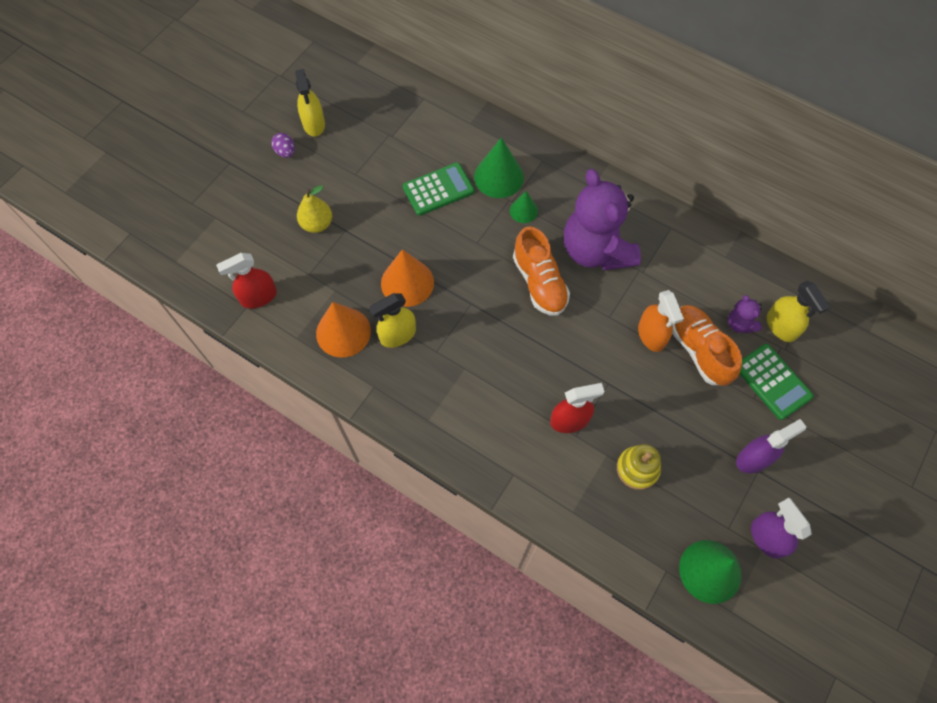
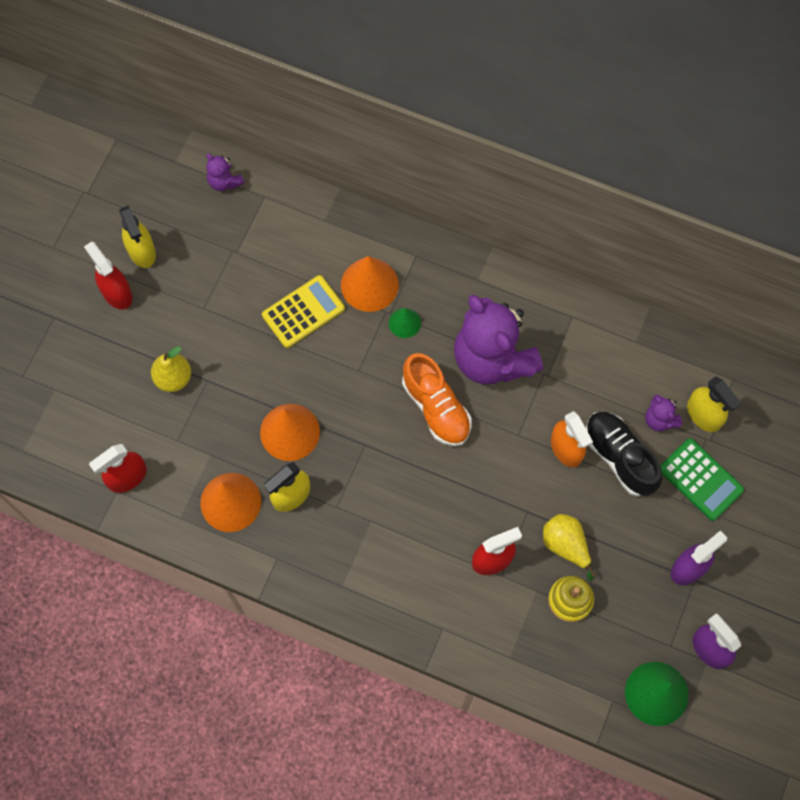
camera: 10 degrees left, 5 degrees up
(285, 152) = (116, 293): purple egg -> red spray bottle
(393, 83) = (224, 181): none -> purple teddy bear
(438, 189) = (303, 312): green calculator -> yellow calculator
(499, 177) = (369, 284): green cone -> orange cone
(639, 419) = (565, 545): none -> yellow pear
(699, 350) = (619, 457): orange shoe -> black shoe

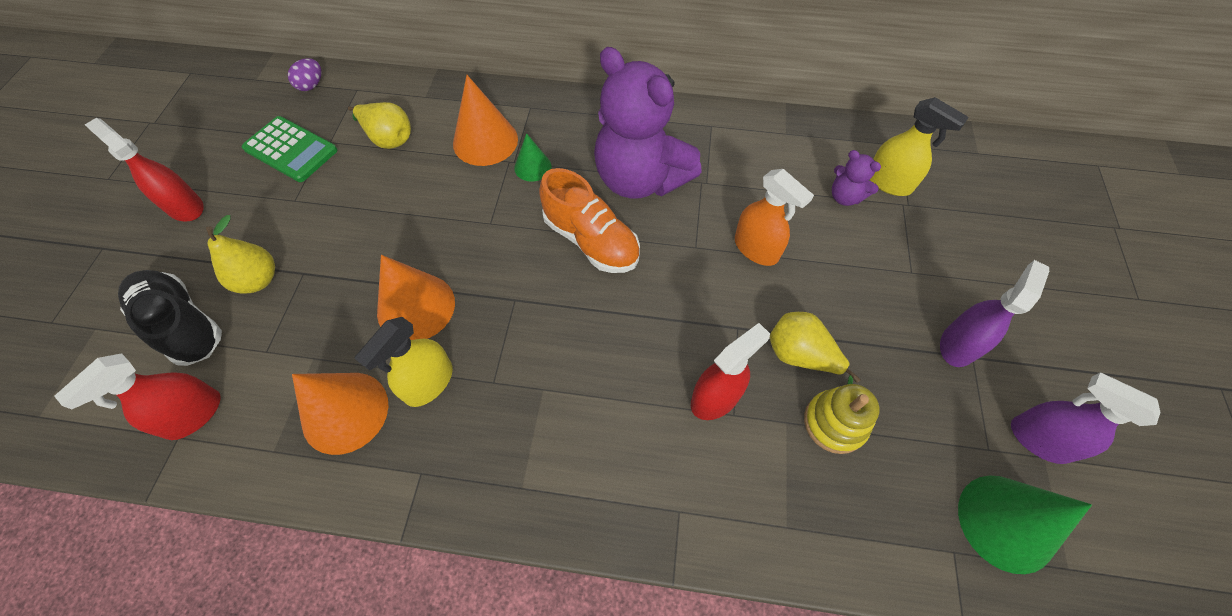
camera: 15 degrees left, 10 degrees down
(142, 251) = (217, 162): yellow spray bottle -> none
(224, 181) = (311, 85): purple teddy bear -> purple egg
(287, 261) = (388, 138): none -> yellow pear
(303, 312) = (414, 180): yellow calculator -> none
(619, 457) = (819, 243): black shoe -> black shoe (183, 325)
(700, 479) = (919, 245): green calculator -> green calculator (291, 149)

